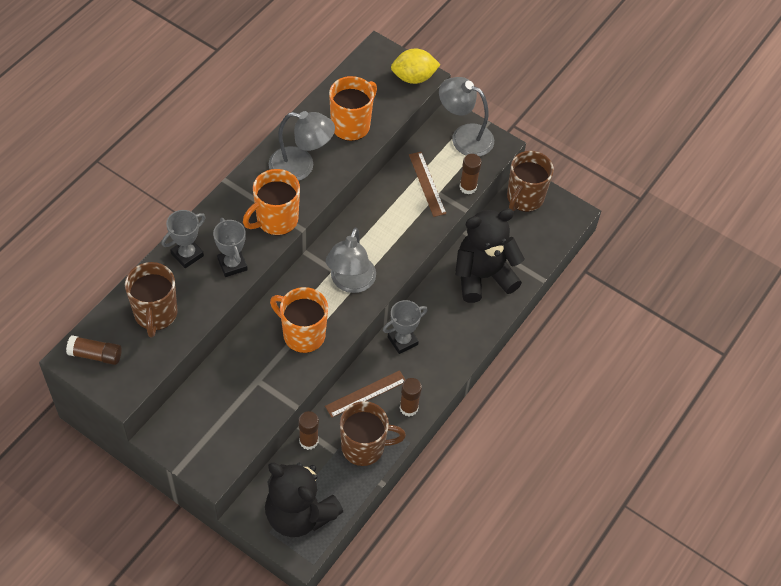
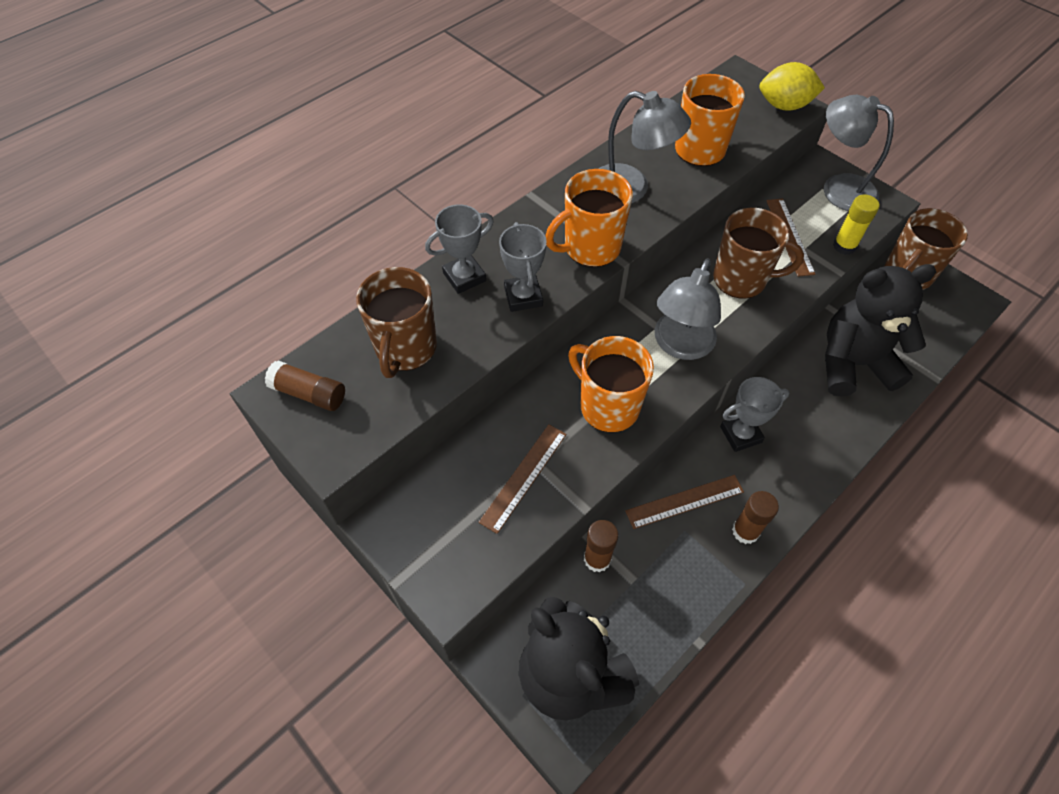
camera: 15 degrees right, 0 degrees up
(250, 391) = (523, 477): none -> brown ruler
(364, 447) = (677, 581): brown mug -> brown mug (741, 279)
(468, 187) = (844, 246): brown glue stick -> yellow glue stick

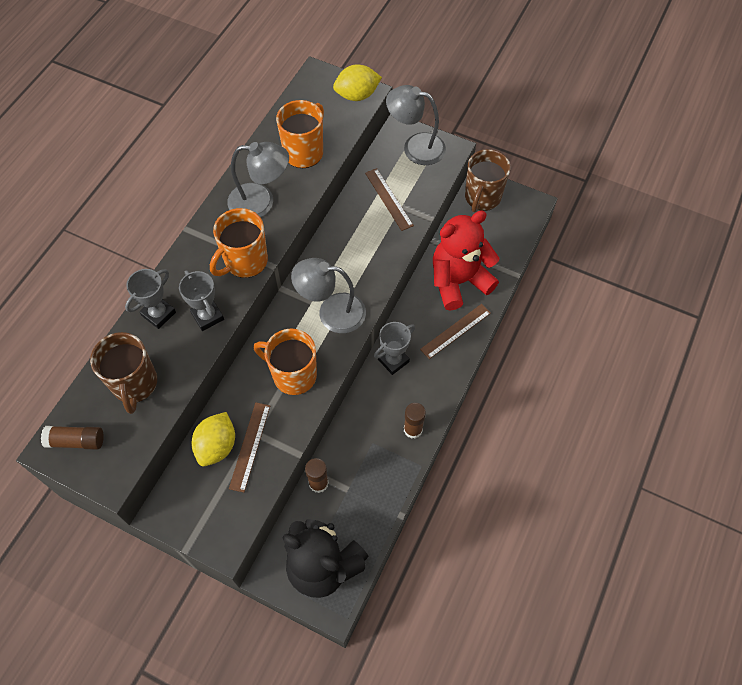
camera: 20 degrees left, 5 degrees up
(481, 462) = (217, 446): none -> yellow lemon
(680, 345) = (332, 312): grey lamp -> grey lamp turned 90 degrees clockwise
(684, 501) = (367, 422): brown ruler -> brown ruler (455, 331)
(741, 279) = (362, 245): brown mug -> none
(844, 246) = (429, 196): yellow glue stick -> none
(853, 364) = (458, 281): black teddy bear -> red teddy bear

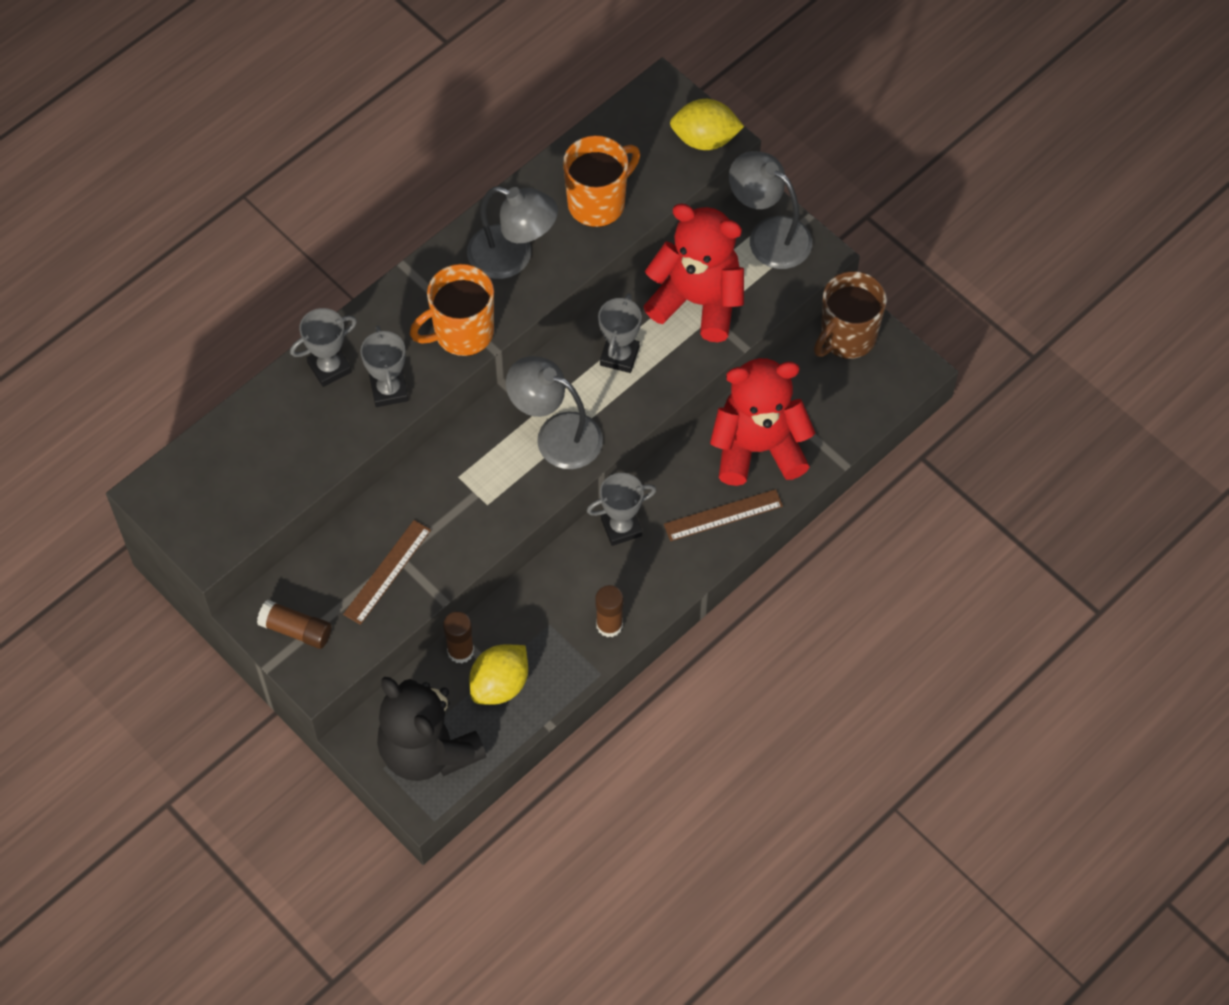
camera: 20 degrees right, 0 degrees up
(76, 441) = (182, 493): brown glue stick -> brown glue stick (296, 630)
(134, 384) = (271, 447): brown mug -> none
(217, 446) = (347, 558): yellow lemon -> yellow lemon (500, 684)
(293, 375) = (474, 501): orange mug -> none
(353, 248) = (619, 356): none -> grey trophy
(388, 199) = (698, 301): brown ruler -> red teddy bear

